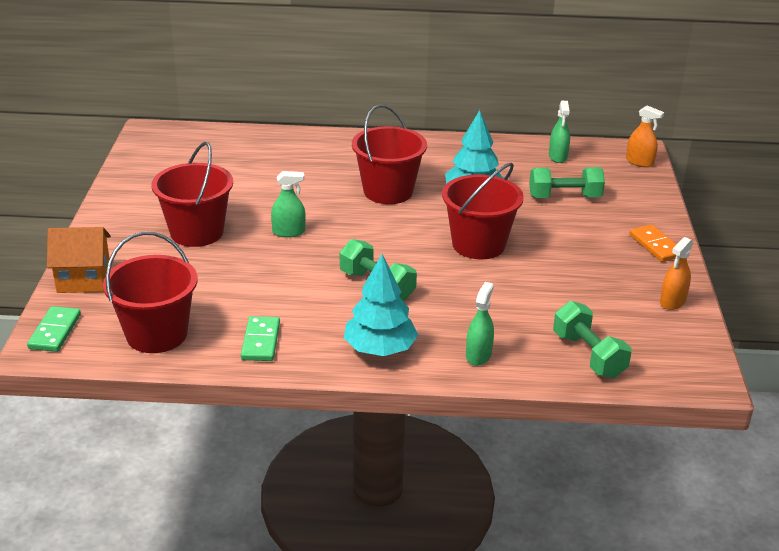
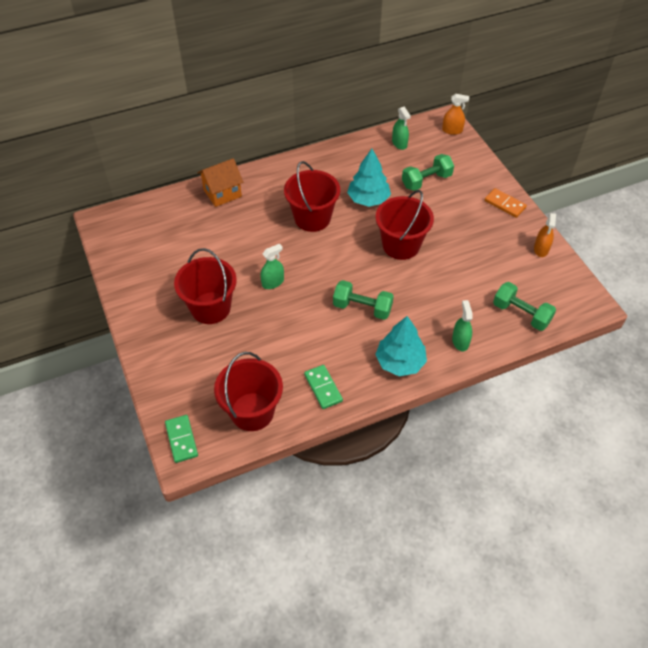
camera: 25 degrees left, 20 degrees up
(84, 280) = (165, 384): orange house -> orange house (222, 193)

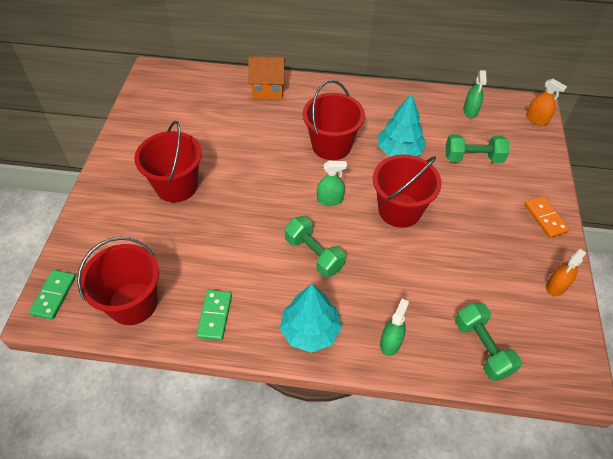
camera: 30 degrees right, 0 degrees up
(273, 282) = (249, 189): green spray bottle -> green spray bottle (330, 200)

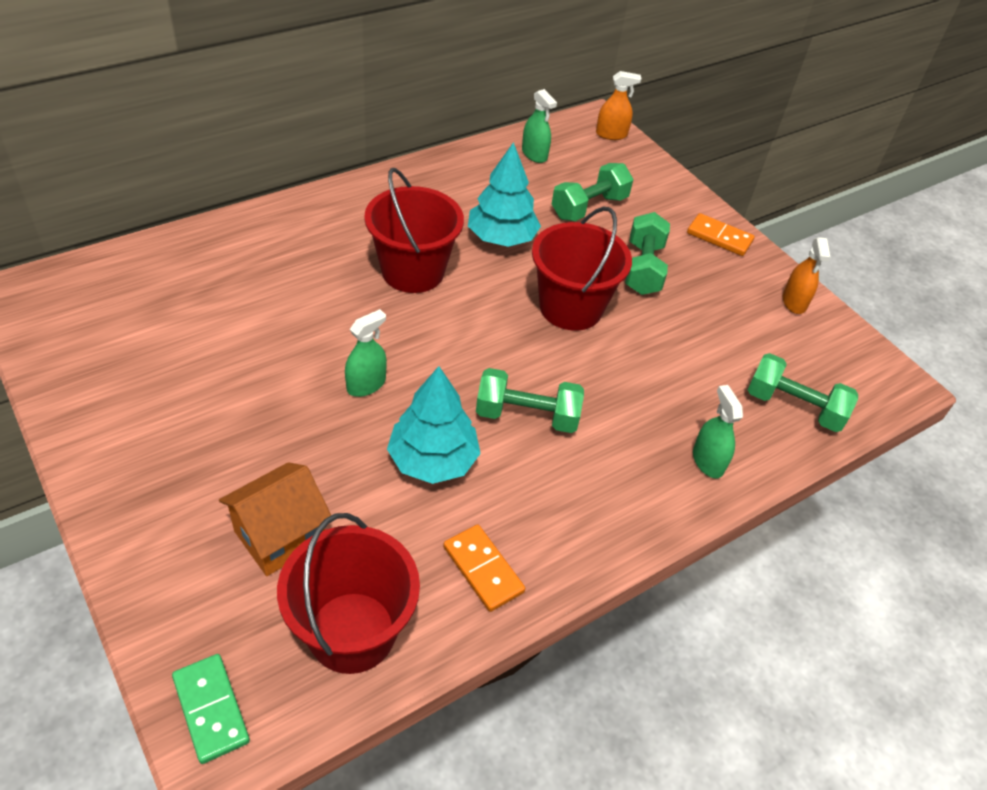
camera: 45 degrees left, 5 degrees down
(176, 186) = (247, 436): red bucket -> none
(214, 316) = (483, 569): green domino -> orange domino
(268, 89) = (249, 237): orange house -> orange house (280, 536)
(310, 330) = (613, 507): turquoise tree -> turquoise tree (433, 460)
(330, 200) = (479, 339): green spray bottle -> green spray bottle (366, 384)
(470, 211) = (643, 268): none -> green dumbbell

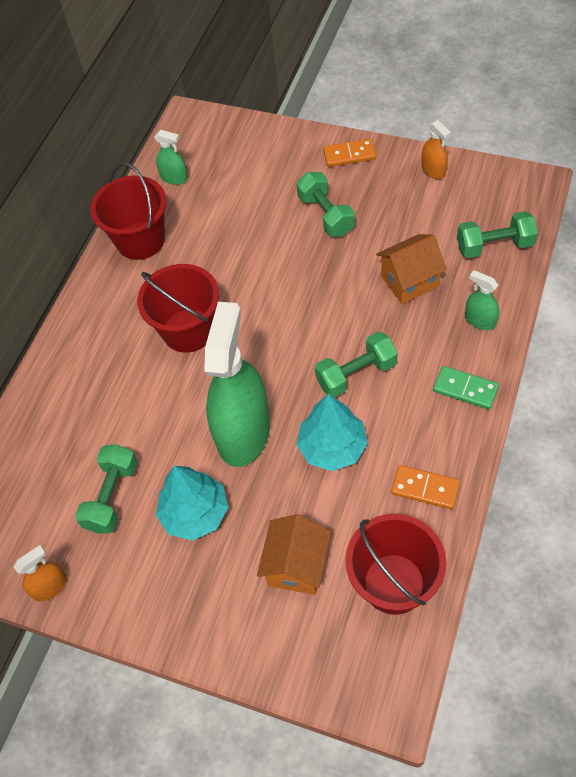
camera: 25 degrees left, 10 degrees up
(211, 709) = (366, 688): green domino -> green domino (465, 389)
(366, 384) = (243, 432): green spray bottle -> green spray bottle, size x2.33
(502, 238) = (218, 261): turquoise tree -> turquoise tree (195, 513)
(570, 307) = (310, 279): red bucket -> red bucket (140, 240)
(589, 207) = (250, 193): green dumbbell -> green dumbbell (112, 496)
(611, 134) = (208, 122): orange spray bottle -> orange spray bottle (50, 586)
(668, 376) = (410, 281): none -> orange house

